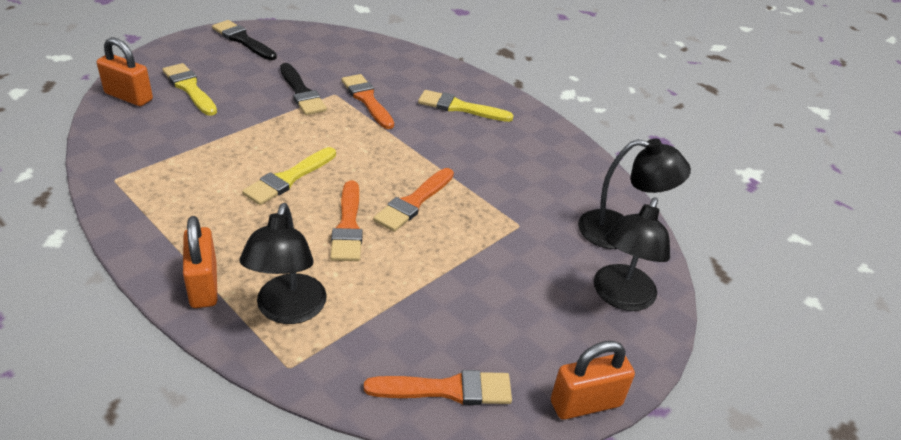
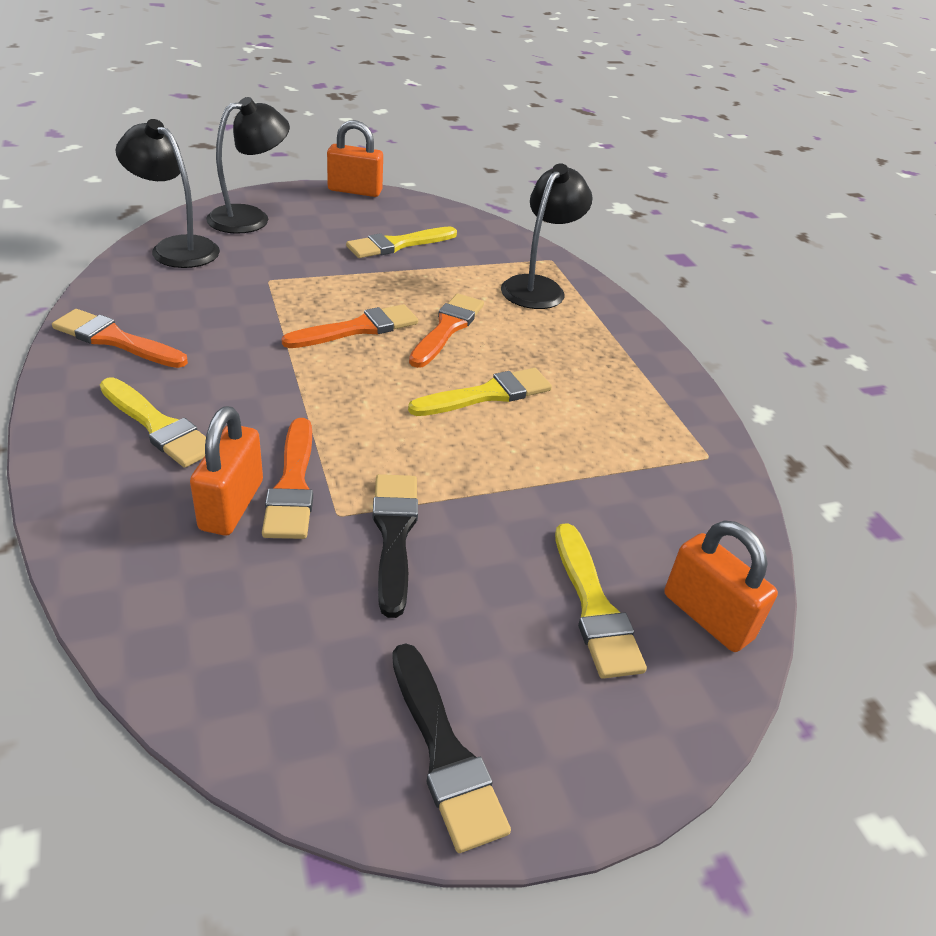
camera: 155 degrees left, 0 degrees up
(204, 285) = (608, 323): orange padlock -> orange padlock (231, 505)
(447, 389) = (443, 220): orange brush -> orange brush (115, 340)
(461, 318) = (398, 244): none -> yellow brush

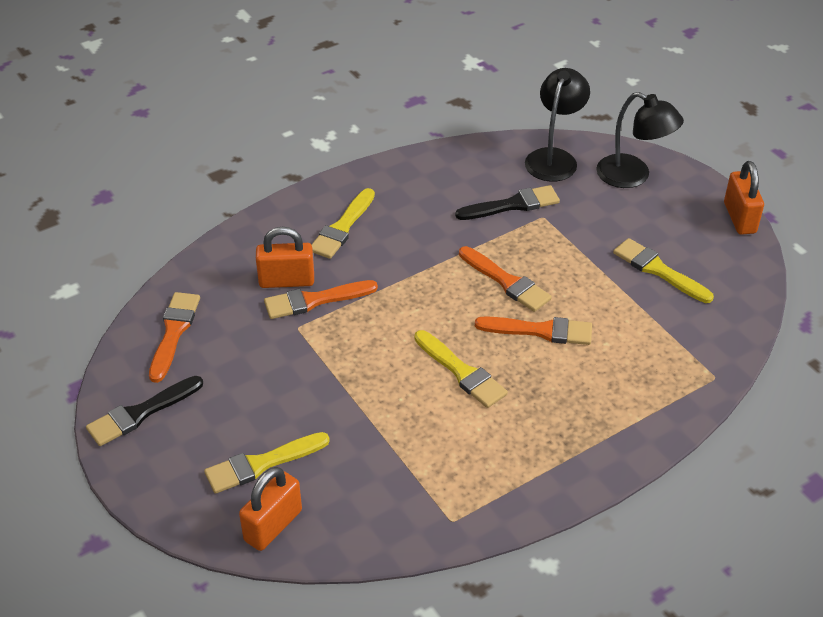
camera: 80 degrees right, 5 degrees up
(115, 340) = (419, 177): orange brush -> orange brush (174, 332)
(394, 534) = (290, 356): black brush -> black brush (512, 205)
(538, 287) = (652, 376): black lamp -> none

